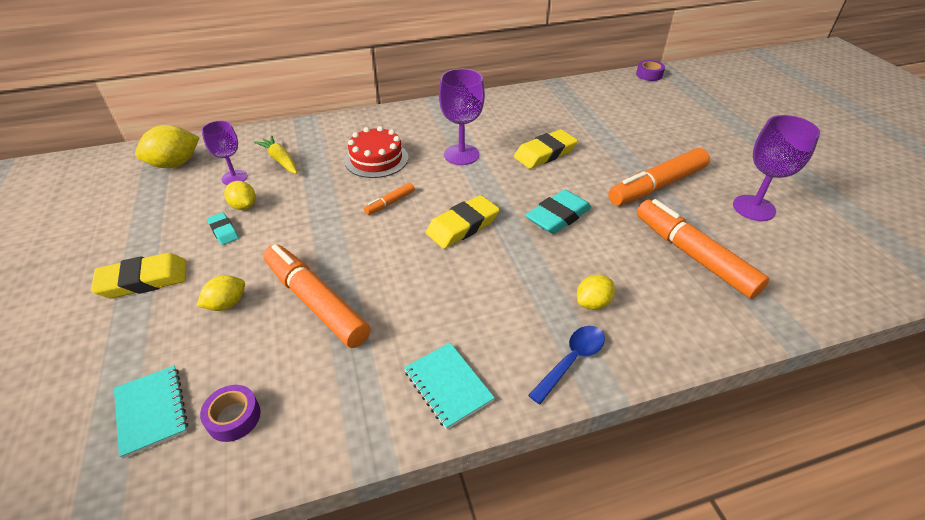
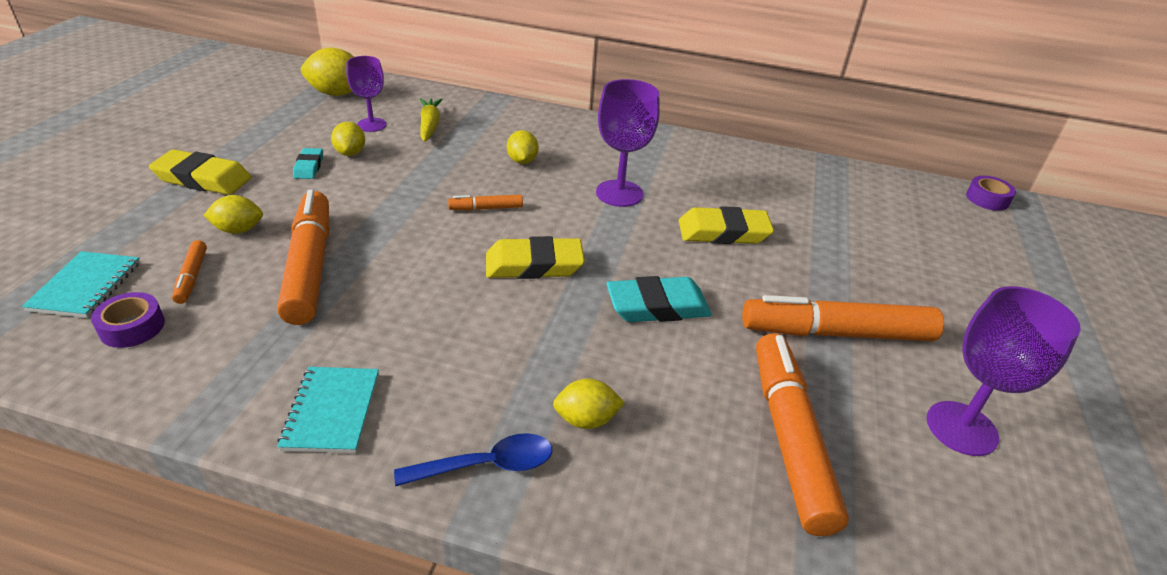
camera: 30 degrees right, 5 degrees down
(234, 357) = (192, 277): none -> orange marker
(376, 159) = (522, 161): red cake -> yellow lemon

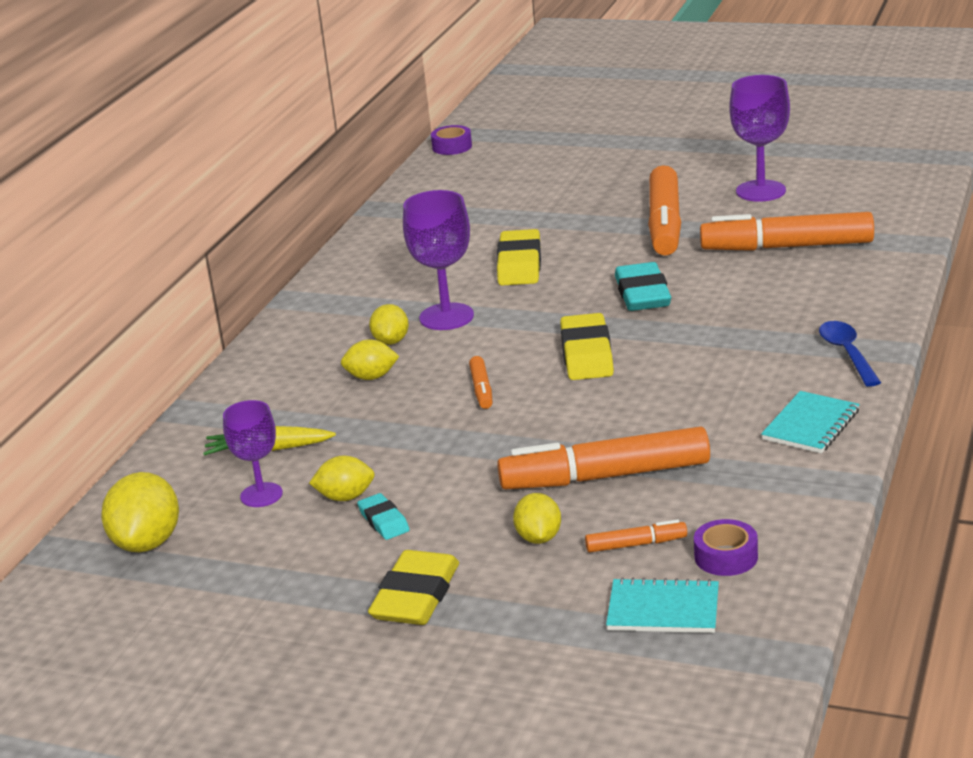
camera: 80 degrees left, 10 degrees down
(309, 167) = (383, 521): turquoise eraser -> turquoise eraser turned 60 degrees clockwise
(332, 411) = (810, 425): turquoise notebook -> turquoise notebook turned 60 degrees counterclockwise
(586, 420) = (789, 319): yellow lemon -> yellow lemon (391, 341)

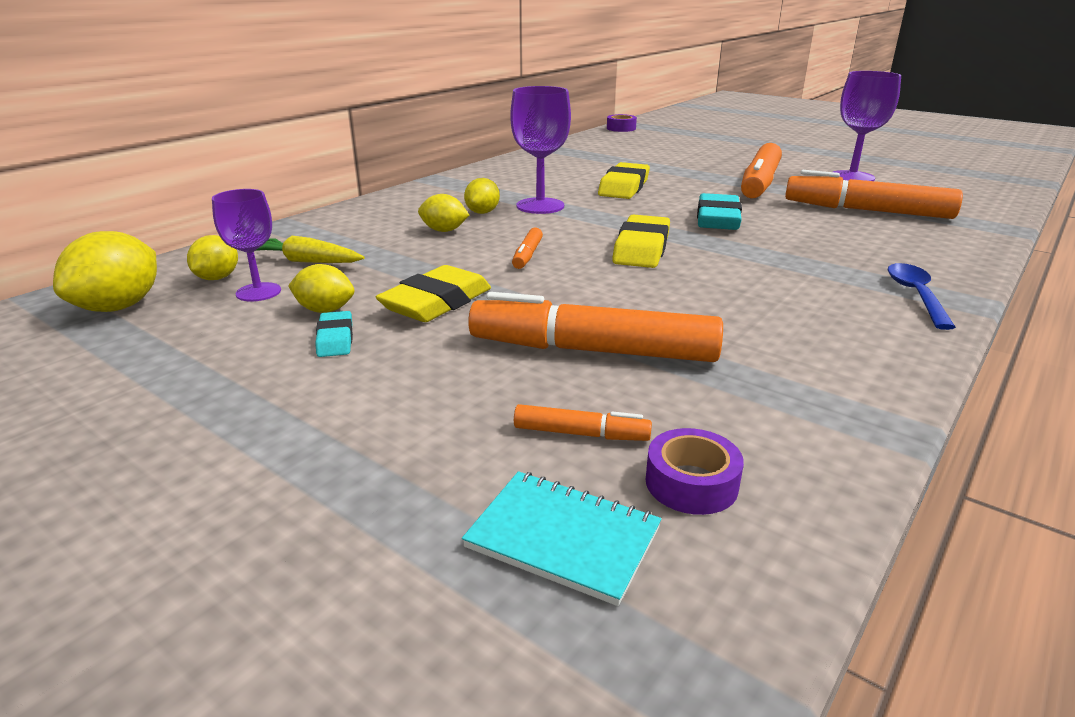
camera: 15 degrees right, 0 degrees up
(416, 596) = (282, 425): yellow eraser -> yellow eraser (436, 302)
(538, 538) = (473, 396): yellow lemon -> yellow lemon (217, 278)
(810, 425) = (858, 352): turquoise notebook -> none

